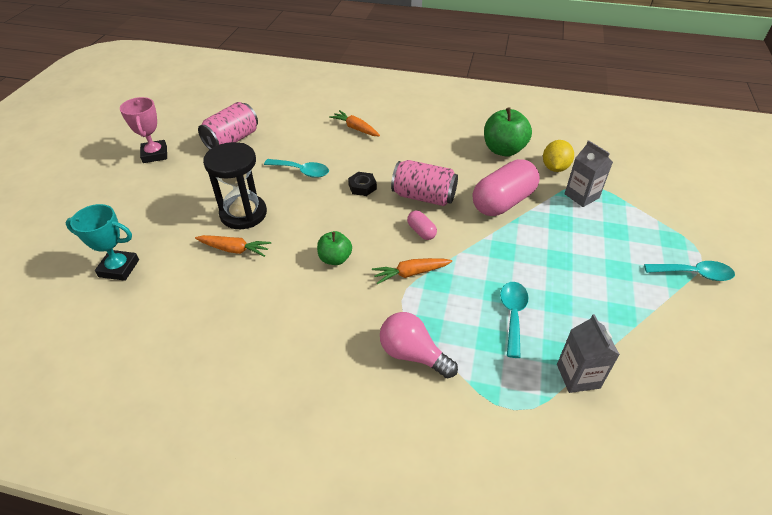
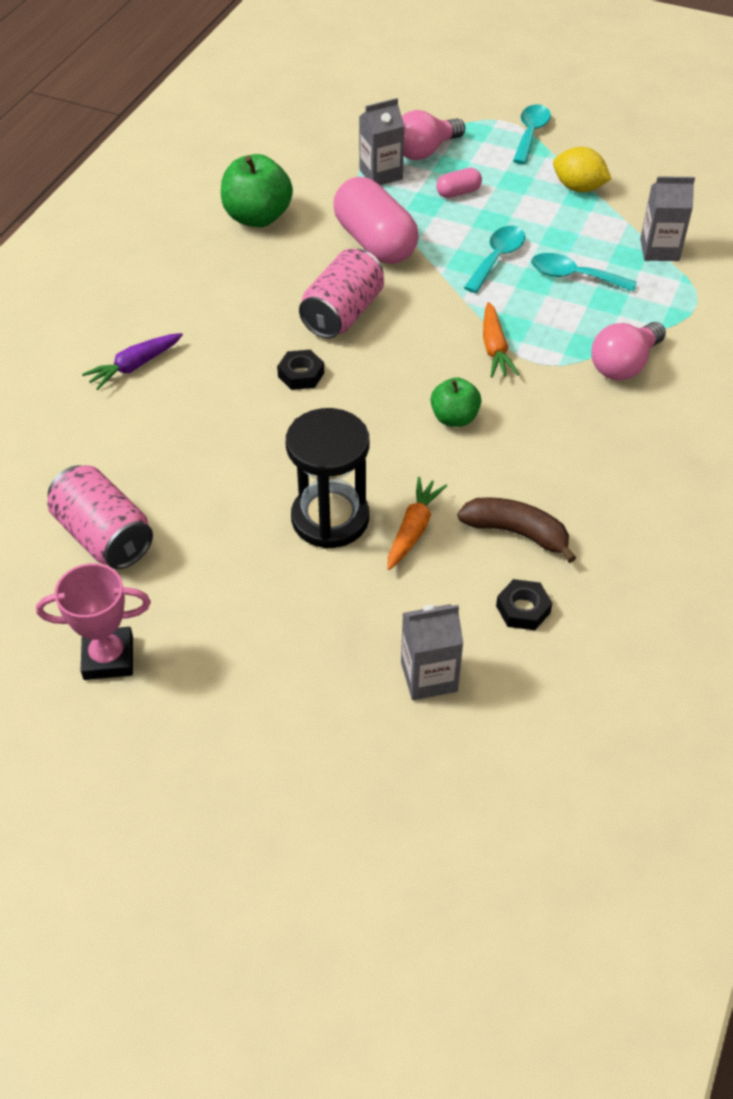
camera: 80 degrees left, 5 degrees up
(119, 268) = (429, 676): turquoise trophy -> grey carton
(163, 308) = (523, 609): none -> black nut
(230, 300) = (517, 533): none -> brown banana
(302, 171) = (237, 442): turquoise spoon -> turquoise spoon (497, 258)
(355, 128) = (135, 366): orange carrot -> purple carrot
(421, 231) = (417, 327): pink capsule -> pink capsule (458, 192)
(554, 168) = (315, 181): yellow lemon -> yellow lemon (578, 188)
(625, 215) = (425, 151): none -> pink light bulb

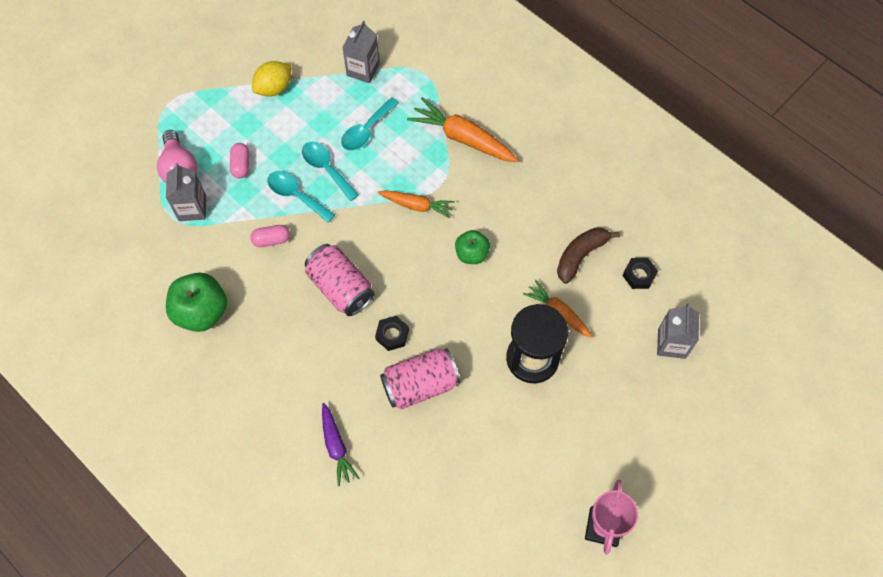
camera: 70 degrees left, 15 degrees up
(104, 536) = (498, 507): pink can -> pink can (420, 385)
(375, 242) = (271, 240): pink capsule -> pink capsule, size x0.45
(530, 134) = (195, 91): turquoise spoon -> turquoise spoon (296, 195)
(624, 365) = (463, 138): pink light bulb -> orange carrot

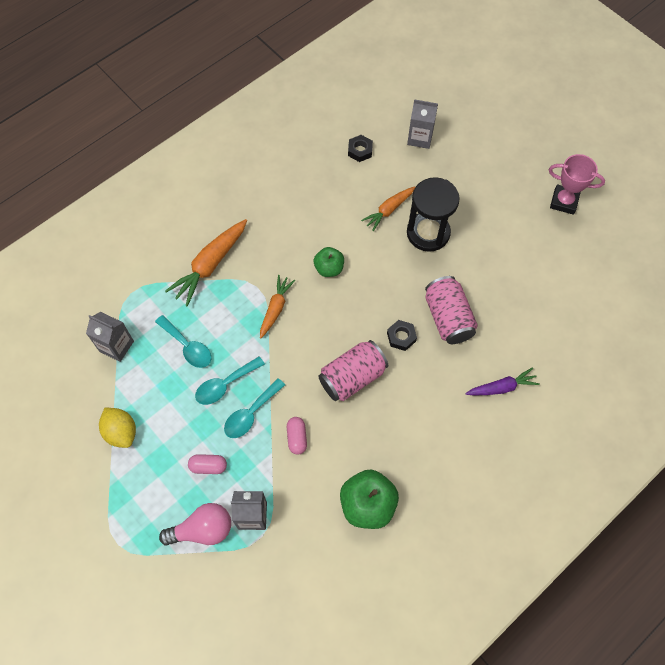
camera: 85 degrees left, 0 degrees up
(580, 255) = (338, 188): brown banana -> none

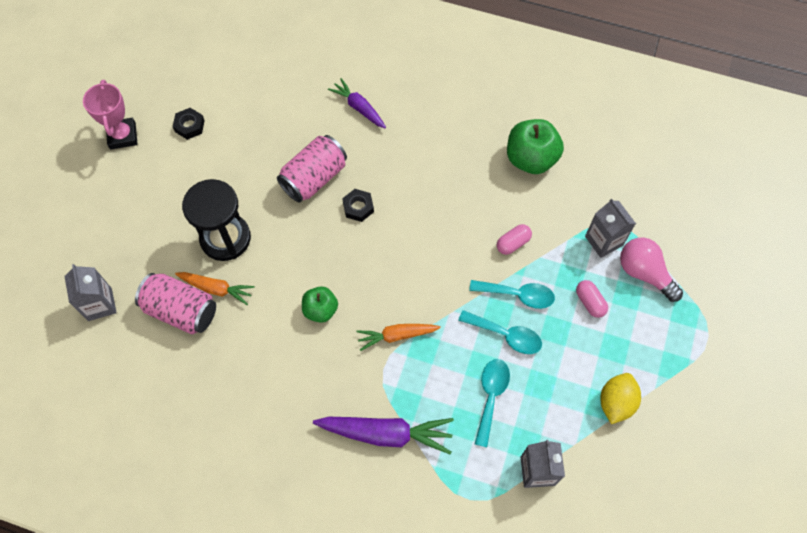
camera: 120 degrees left, 0 degrees up
(210, 265) = (386, 433): orange carrot -> purple carrot
(352, 377) = (425, 228): pink can -> pink can (181, 310)
(360, 150) = (148, 359): black nut -> black nut (189, 126)

